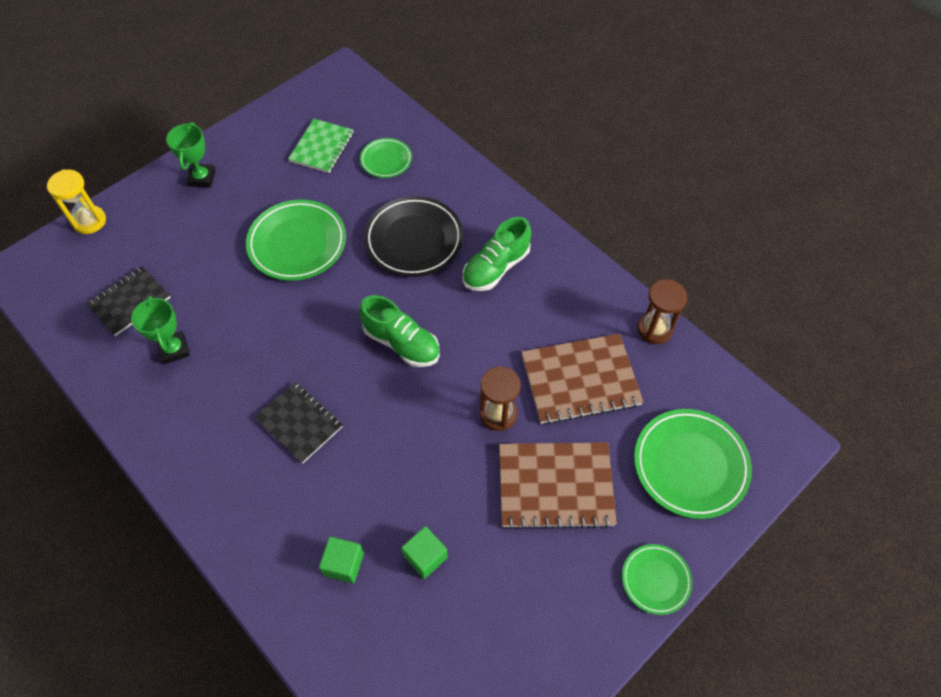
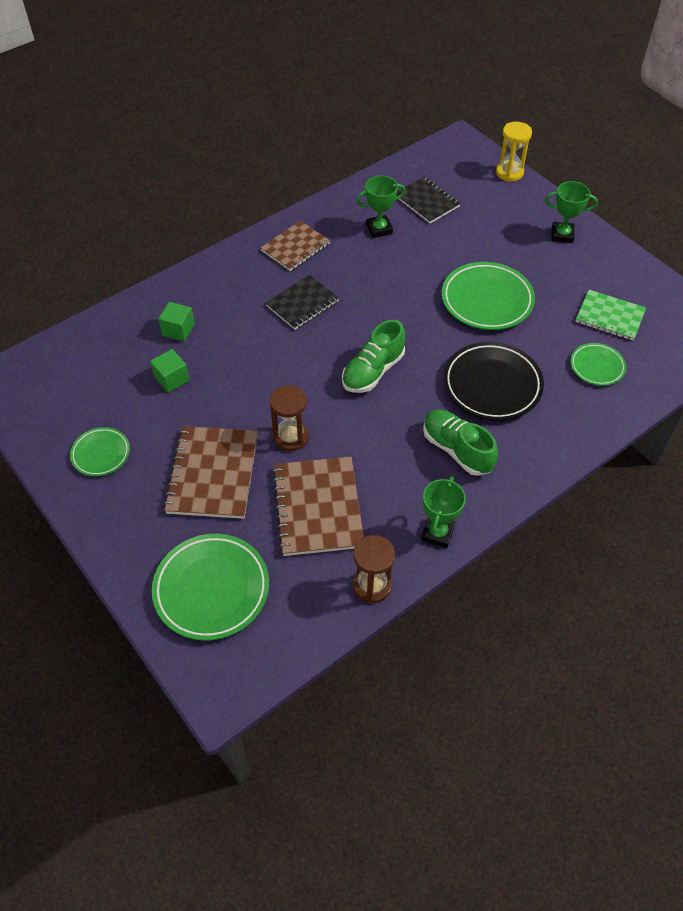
camera: 95 degrees right, 5 degrees down
(199, 441) = (295, 247): none -> brown notebook
(590, 281) = (437, 533): none -> green trophy
(655, 580) = (110, 539): green plate -> green plate (101, 454)

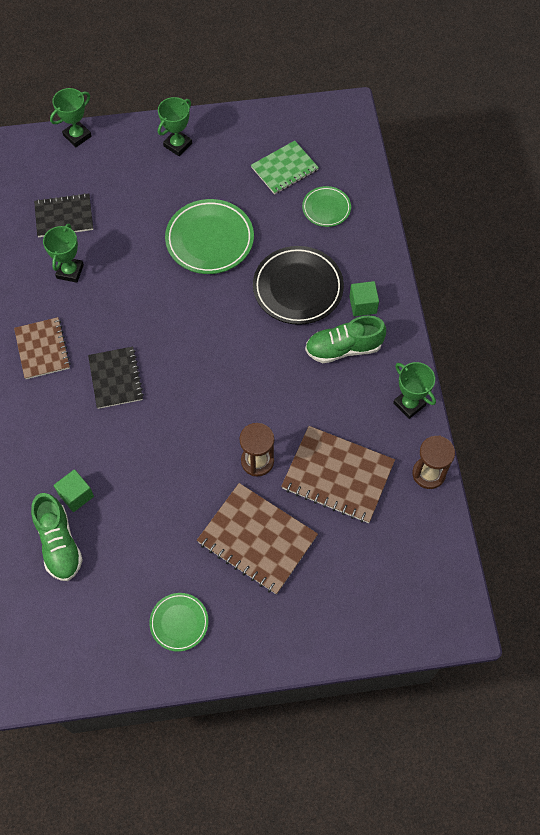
camera: 60 degrees left, 10 degrees up
(172, 379) = (131, 526): green cube -> green cube (363, 305)
(211, 589) = (368, 591): green plate -> none
(373, 371) = (228, 364): green shoe -> green shoe (59, 543)
(509, 173) = (77, 136): yellow hourglass -> green trophy

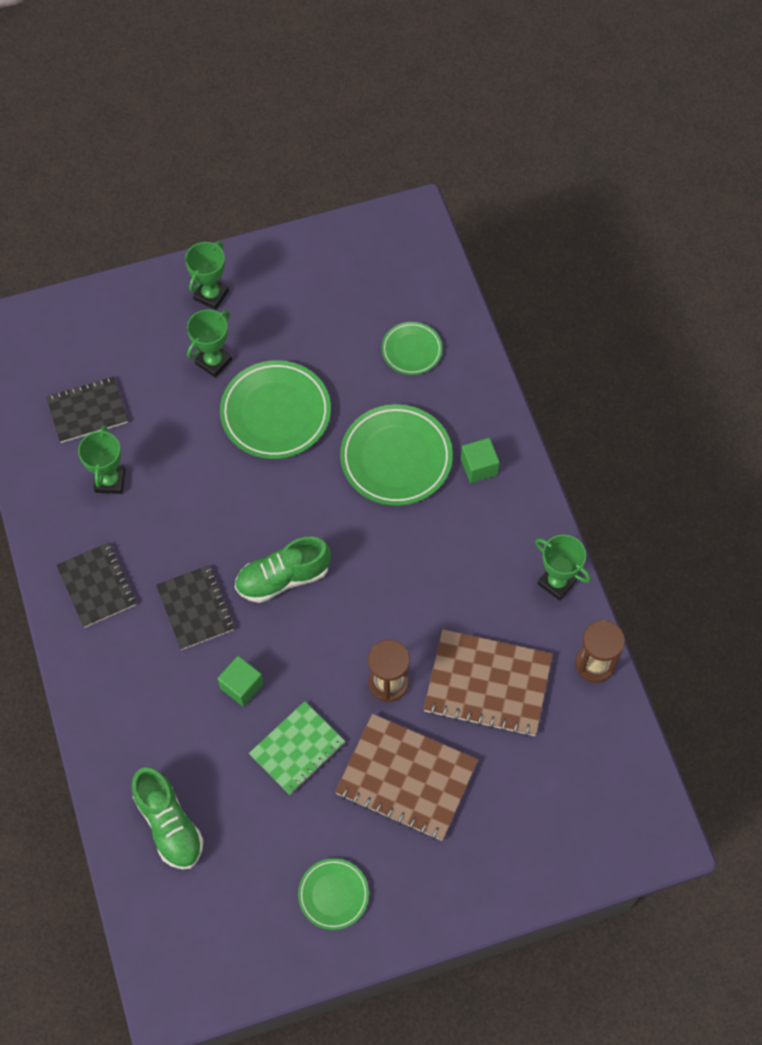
camera: 10 degrees left, 0 degrees up
(42, 349) = (97, 586): brown notebook -> black notebook
(76, 495) = (177, 761): green cube -> green cube (242, 686)
(77, 136) = (81, 302): green trophy -> green trophy (213, 362)
(284, 169) = (350, 307): green notebook -> green notebook (297, 749)
(298, 288) = (396, 458): black plate -> green plate
(343, 348) = (465, 525): green shoe -> green shoe (283, 578)

